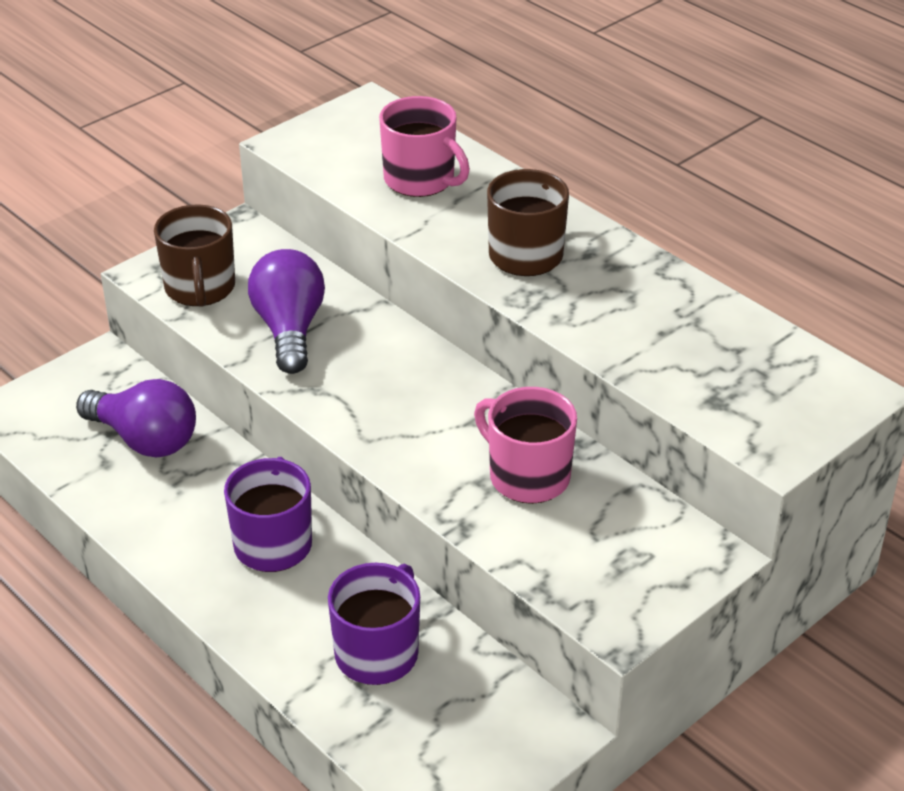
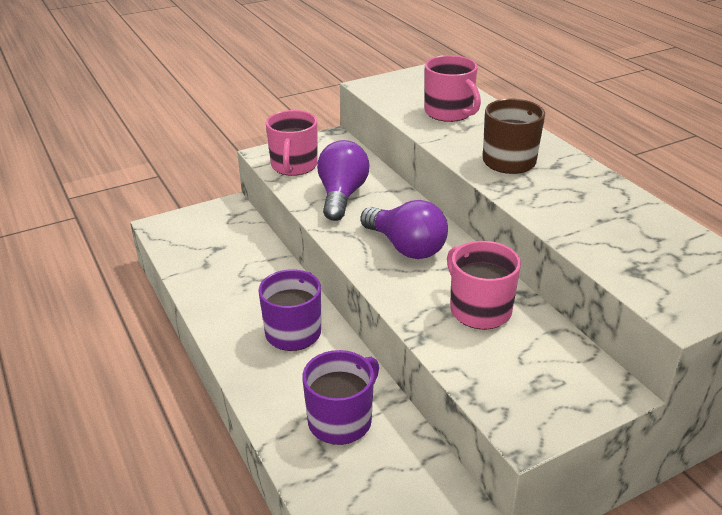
camera: 15 degrees right, 5 degrees down
(144, 439) = (236, 255): purple light bulb -> purple light bulb (406, 247)
(200, 288) = (294, 166): brown mug -> pink mug

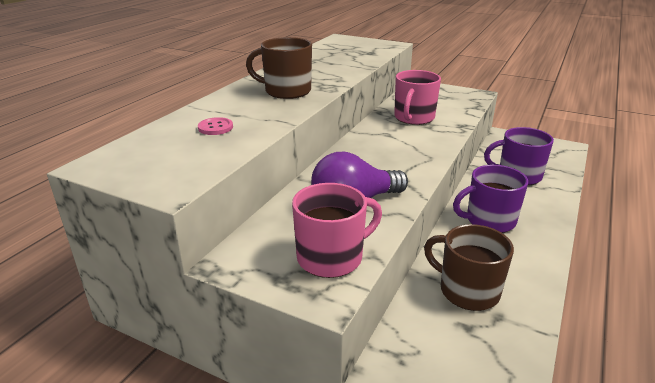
camera: 125 degrees left, 5 degrees down
(240, 266) = (467, 290): none -> brown mug
(406, 247) = (387, 153): purple light bulb -> none
(449, 113) = (215, 127): pink mug -> pink button

